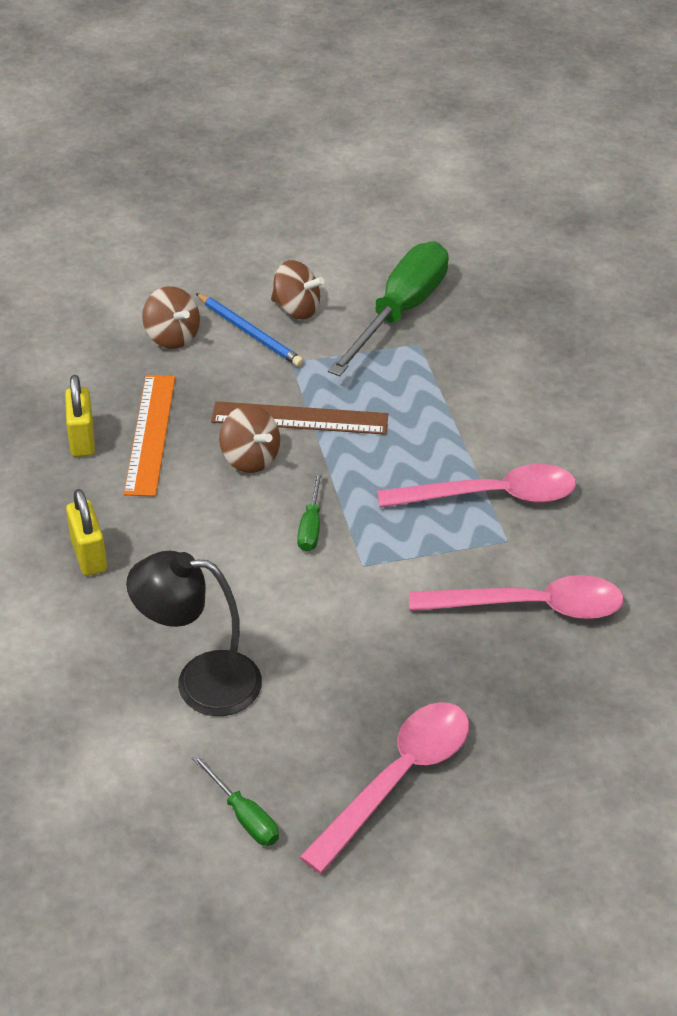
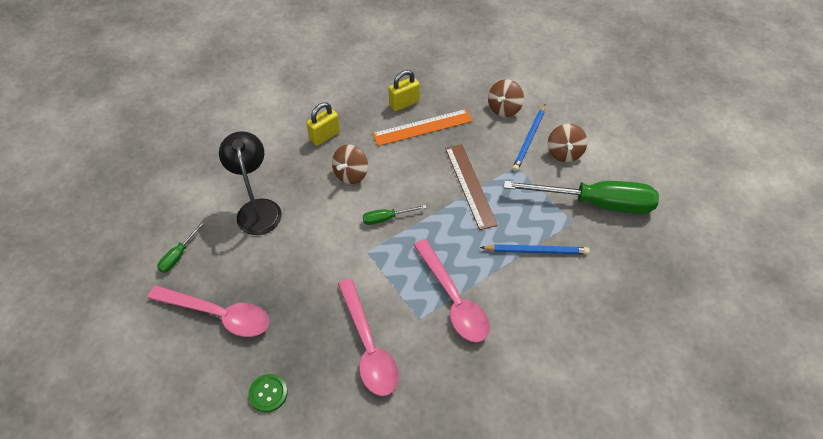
camera: 70 degrees right, 10 degrees up
(250, 459) = (425, 174): brown spinning top -> brown spinning top (351, 174)
(449, 392) = (536, 251): none -> blue pencil
(567, 741) = (268, 393): none -> green button

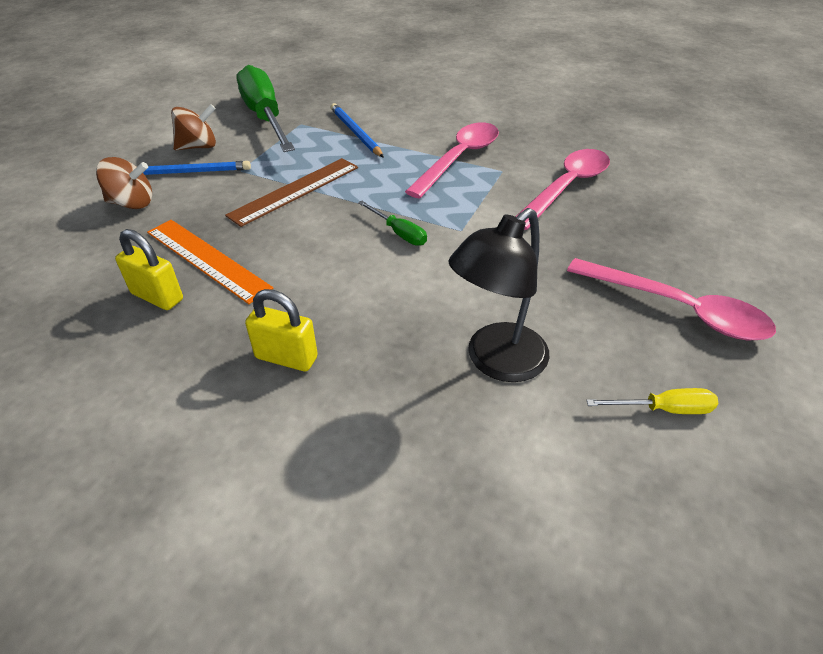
camera: 120 degrees left, 10 degrees down
(179, 255) = (663, 409): green screwdriver -> yellow screwdriver
(219, 315) = (678, 309): pink spoon -> pink spoon turned 135 degrees clockwise
(268, 393) = (692, 227): green button -> none
(351, 174) = (349, 292): brown spinning top -> none

